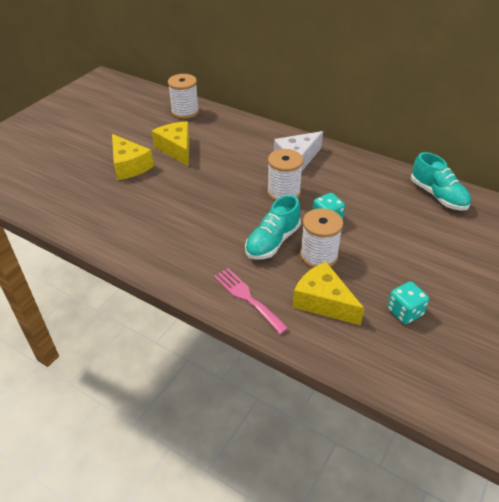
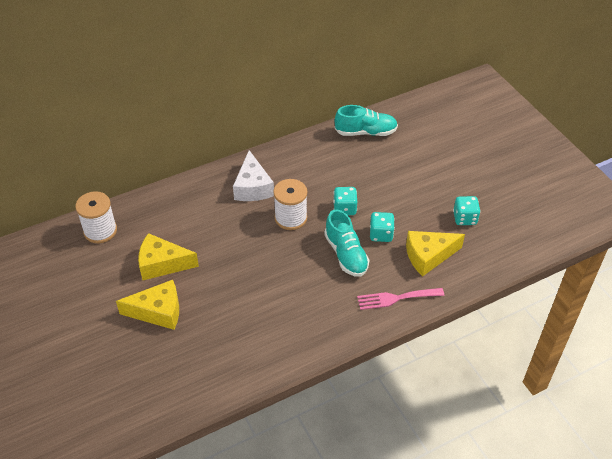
camera: 60 degrees left, 5 degrees up
(319, 256) = (381, 234): white spool -> turquoise dice

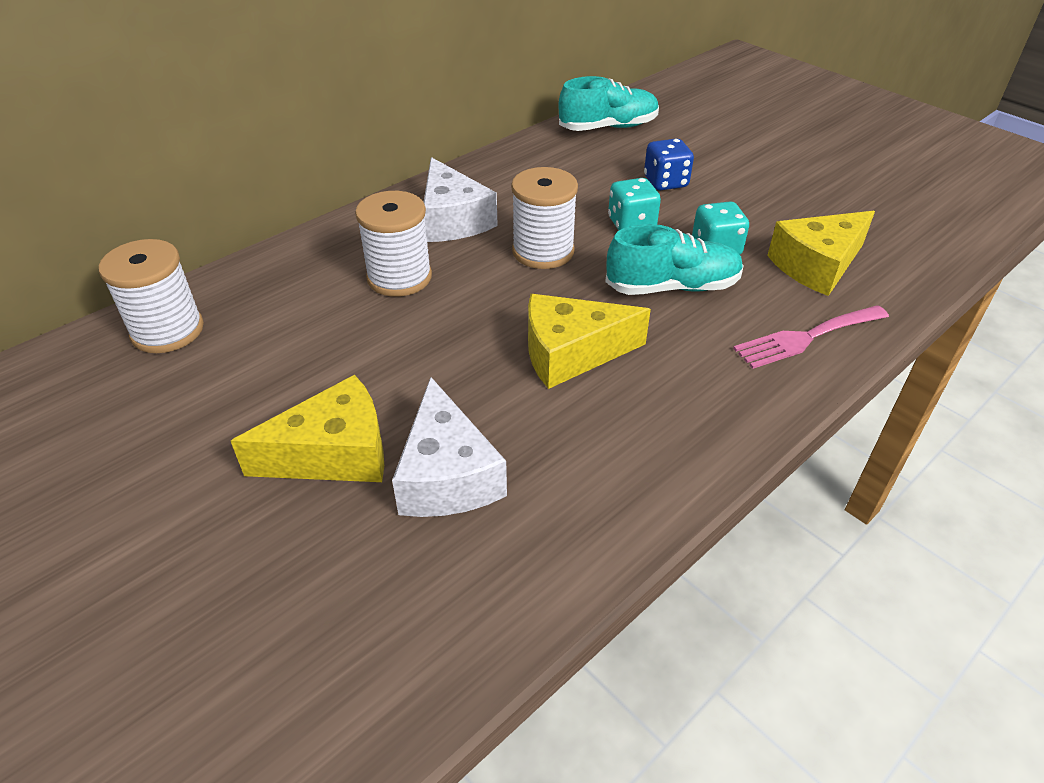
camera: 15 degrees left, 5 degrees down
(162, 264) = (317, 364): yellow cheese -> yellow cheese (571, 353)
(201, 332) = (447, 475): none -> white cheese
(214, 220) = (399, 277): none -> white spool
(346, 254) = (672, 287): turquoise shoe -> turquoise shoe turned 60 degrees counterclockwise
(378, 182) = (665, 182): none -> blue dice
(464, 218) = (837, 206): turquoise dice -> none

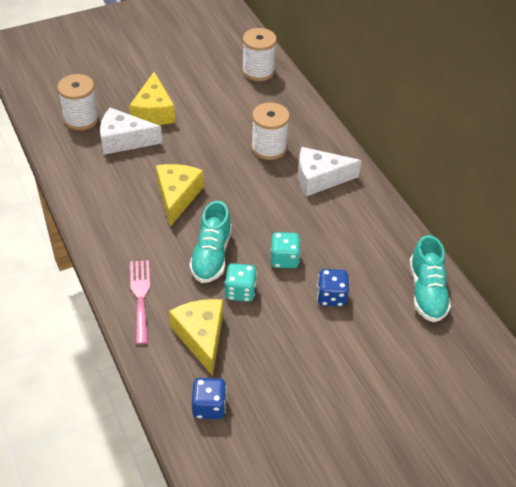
camera: 105 degrees right, 5 degrees up
(543, 251) = (270, 209): white spool -> white spool (81, 119)
(904, 238) = (209, 406): none -> blue dice

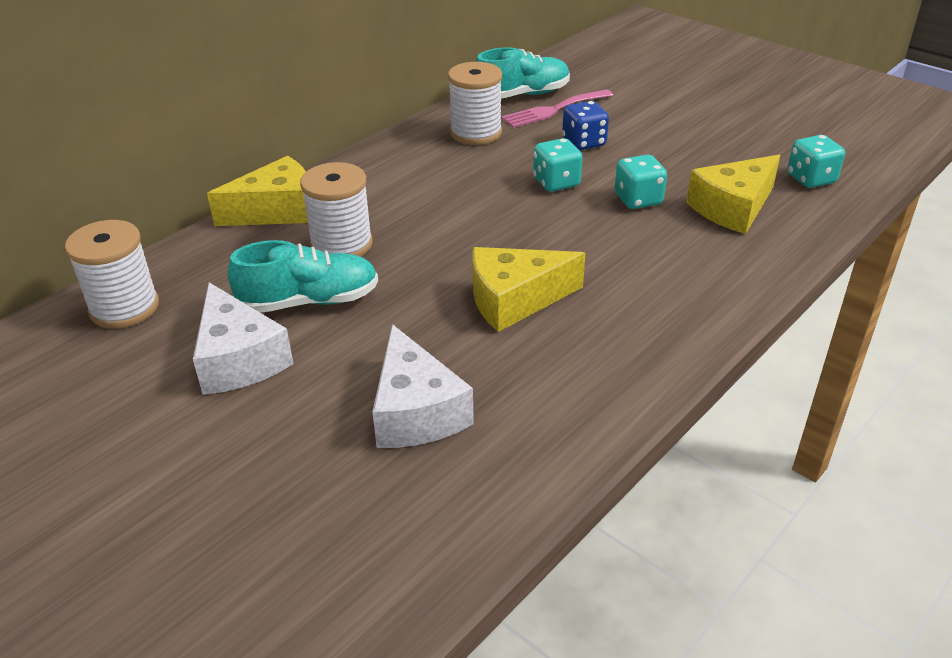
camera: 110 degrees left, 10 degrees down
(81, 119) = (385, 505): white spool -> white spool (476, 133)
(140, 296) = (728, 271): pink fork -> pink fork (553, 110)
(154, 111) = (307, 401): yellow cheese -> yellow cheese (277, 210)
(209, 406) = (811, 179): blue dice -> turquoise dice
(211, 255) = (602, 236): turquoise shoe -> turquoise shoe (309, 301)
(319, 178) = (384, 189): white cheese -> white cheese (238, 359)

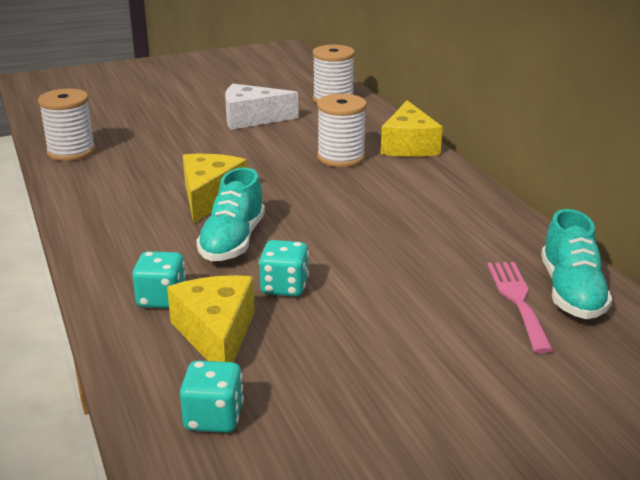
camera: 115 degrees right, 10 degrees down
(309, 301) = (285, 140): turquoise shoe -> turquoise shoe (232, 241)
(416, 411) = (150, 150): white cheese -> none
(476, 133) = (487, 242): white spool -> white spool (71, 152)
(556, 182) = (354, 256): turquoise dice -> turquoise dice (161, 299)
(584, 142) = (423, 295): blue dice -> none

